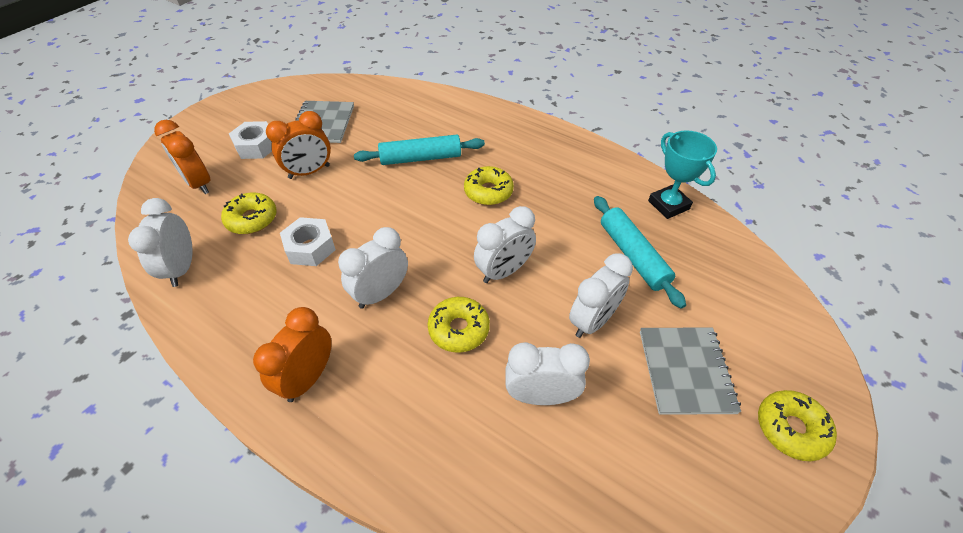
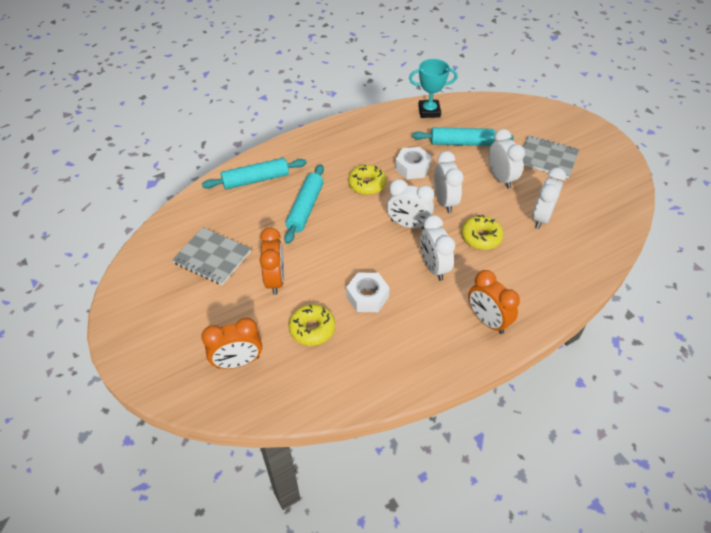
camera: 65 degrees left, 0 degrees up
(182, 268) = (344, 385): white clock -> white clock (408, 224)
(256, 146) = (211, 311): white nut -> white nut (412, 167)
(442, 112) = (256, 180): none -> turquoise rolling pin
(790, 429) = (590, 140): yellow donut -> none

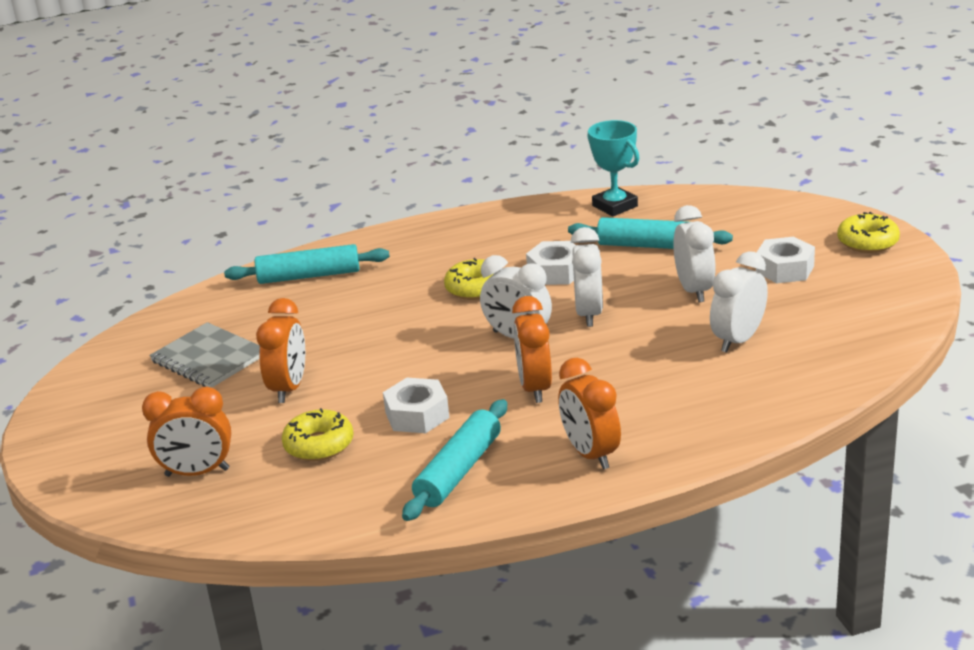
camera: 15 degrees right, 20 degrees down
(305, 208) = (368, 311): turquoise rolling pin -> turquoise rolling pin (458, 471)
(429, 111) = (615, 206): turquoise trophy -> turquoise trophy turned 45 degrees clockwise
(433, 267) = (534, 388): white clock -> orange clock
(481, 237) = (627, 358): yellow donut -> yellow donut (867, 242)
(547, 158) = (784, 269): grey notebook -> white nut

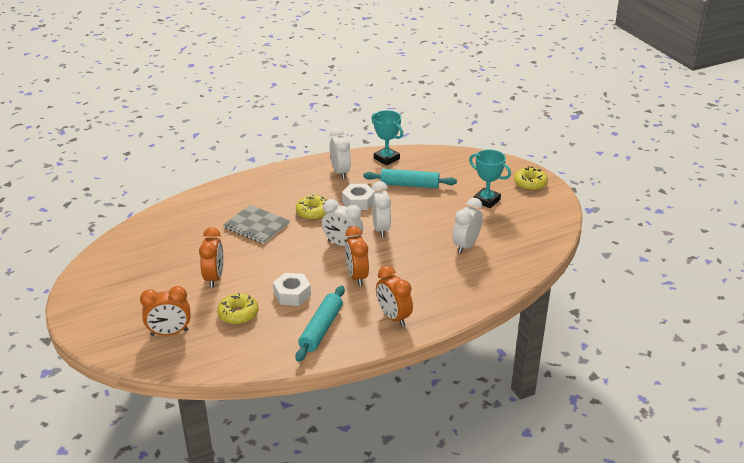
camera: 10 degrees left, 5 degrees up
(209, 358) = (163, 259): grey notebook -> grey notebook (256, 226)
(309, 276) = (213, 204): turquoise rolling pin -> none
(694, 290) = (438, 214): white clock -> white clock (340, 172)
(784, 269) = (486, 200): white nut -> turquoise trophy

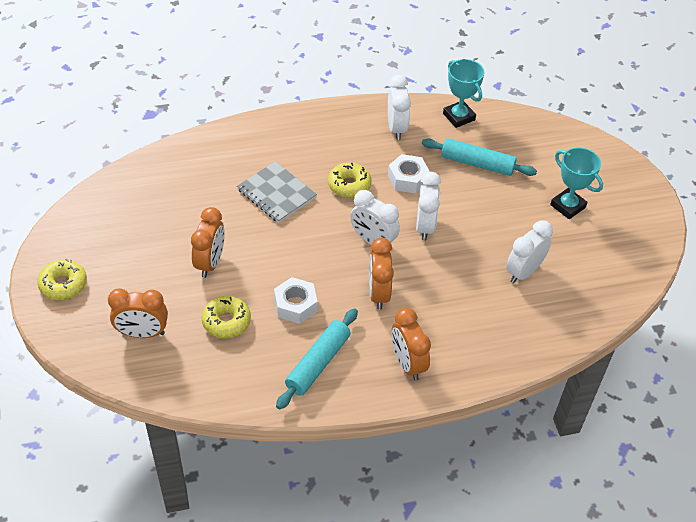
camera: 10 degrees right, 15 degrees up
(530, 183) = (630, 189): yellow donut -> yellow donut (63, 284)

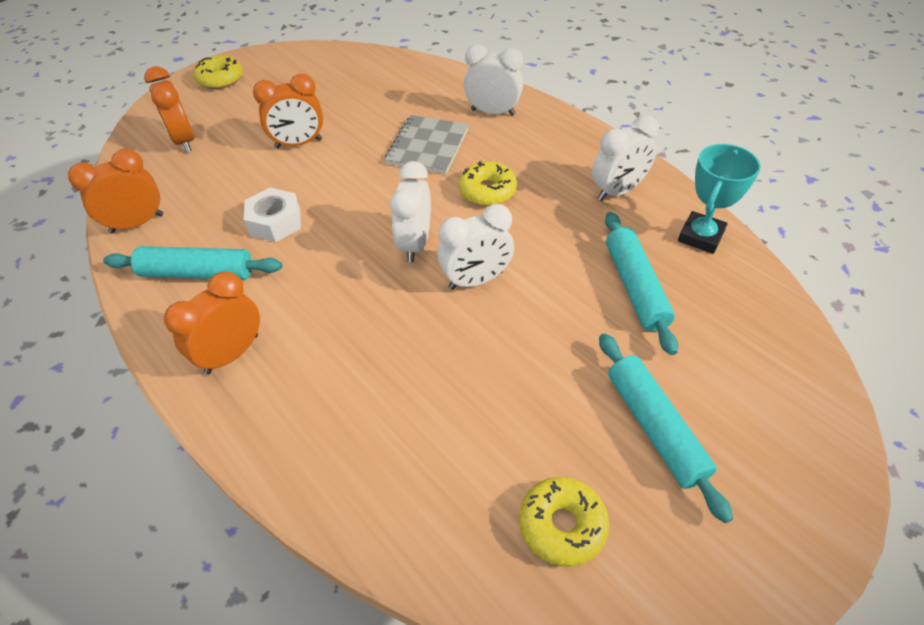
camera: 65 degrees right, 0 degrees up
(226, 321) = (225, 184): yellow donut -> yellow donut (562, 525)
(378, 293) = (333, 281): orange clock -> orange clock (137, 223)
(408, 179) = (543, 233): white nut -> none
(523, 272) = (473, 420): white clock -> white clock (493, 112)
(567, 206) = (654, 427): turquoise trophy -> turquoise rolling pin

